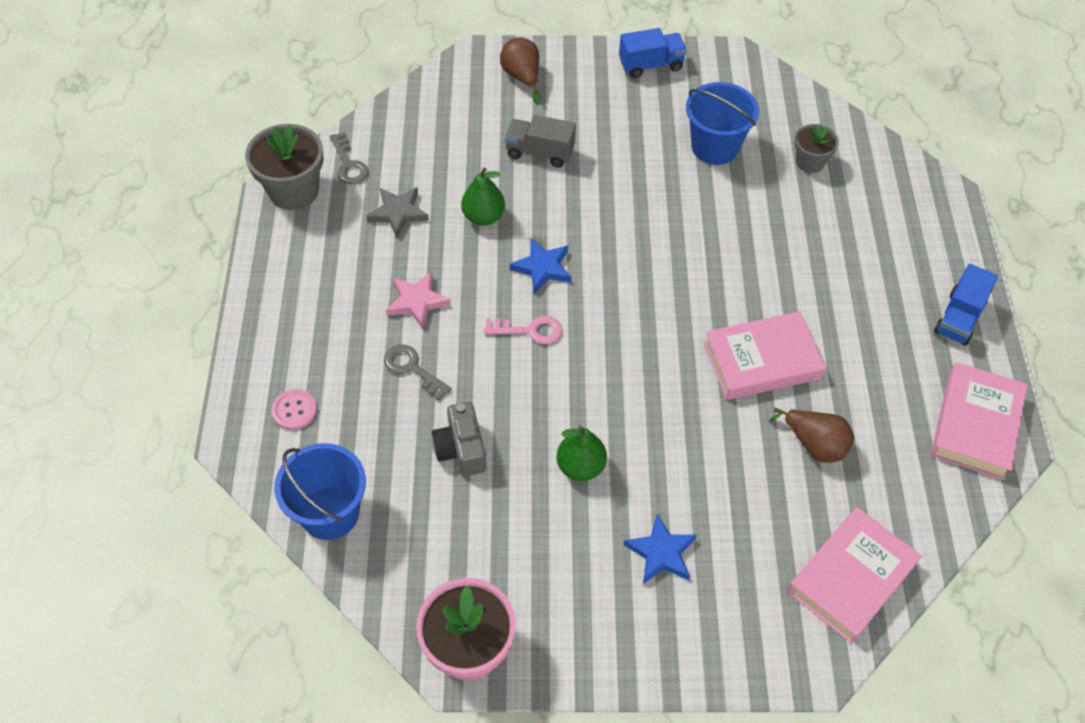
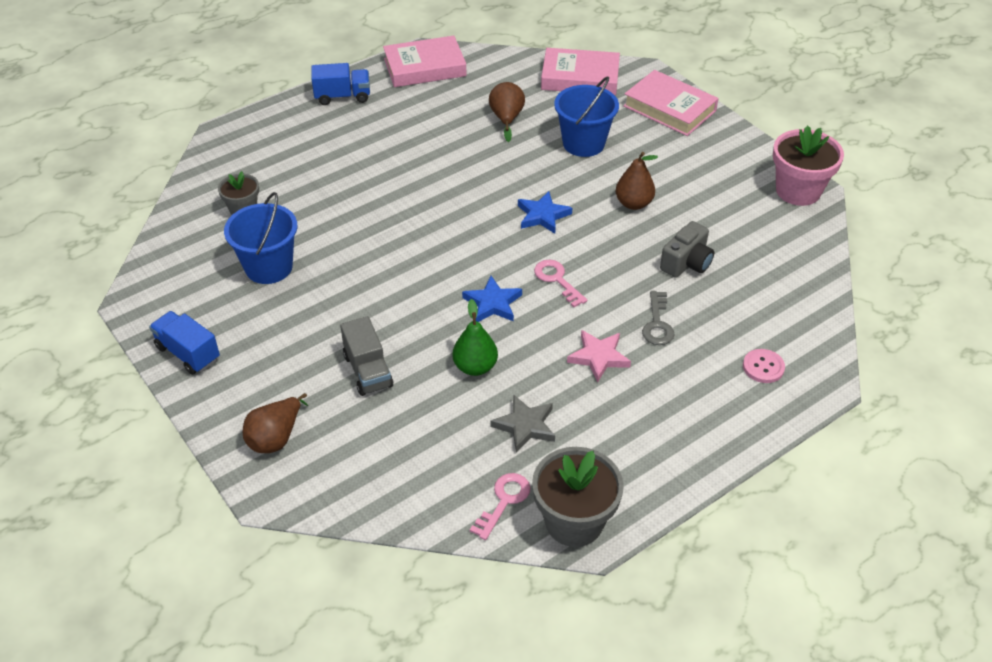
camera: 125 degrees left, 10 degrees down
(330, 513) = (804, 298): blue bucket -> blue bucket (583, 143)
(348, 164) = (504, 501): grey key -> pink key
(580, 466) = (633, 203): green pear -> brown pear
(661, 553) = (649, 147): blue star -> blue star (542, 215)
(762, 361) = (464, 162): pink book -> pink book (669, 108)

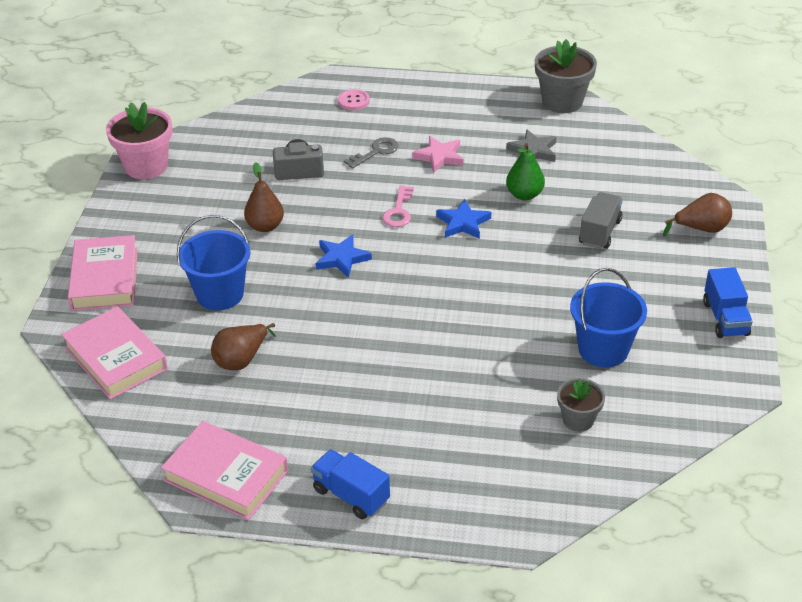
camera: 135 degrees left, 5 degrees down
(504, 501) = (590, 128): pink key -> none

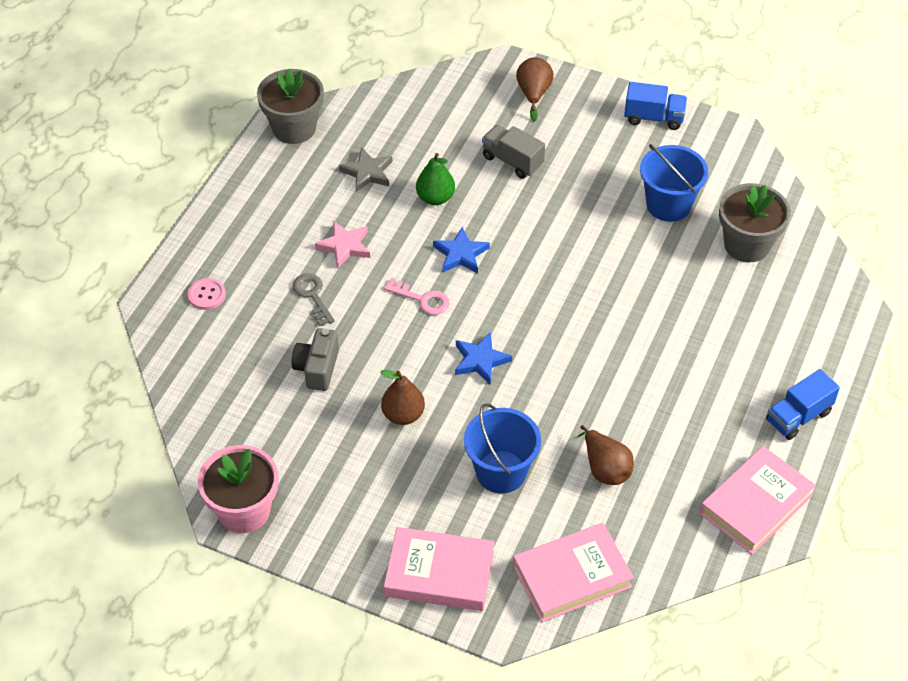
camera: 75 degrees left, 10 degrees up
(578, 420) = (747, 245): grey flower pot -> grey flower pot, size x1.70

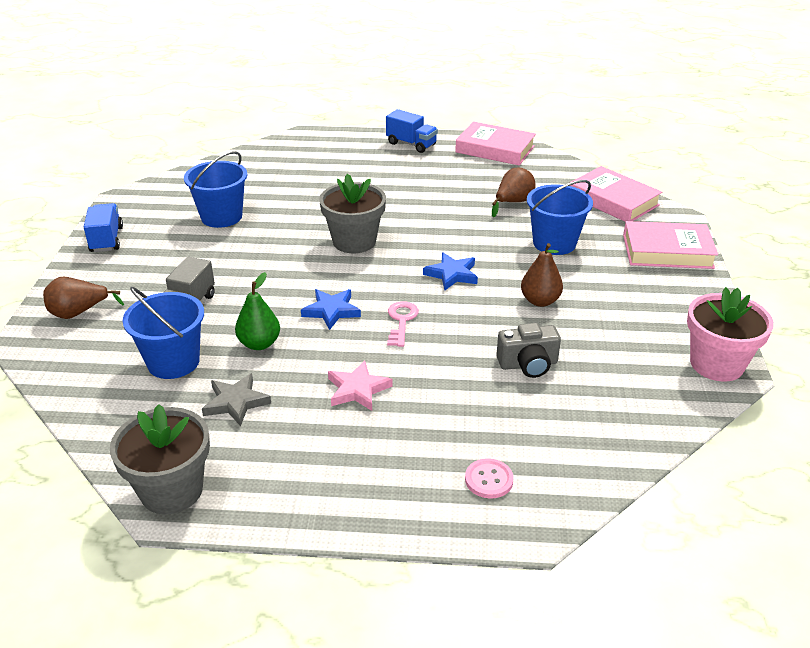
camera: 110 degrees left, 15 degrees down
(312, 296) = (439, 393): grey key -> none
(436, 143) = (173, 362): none -> blue bucket
(439, 574) = (667, 251): pink book -> pink book turned 75 degrees counterclockwise
(747, 245) = (255, 179): grey flower pot -> grey flower pot (354, 241)

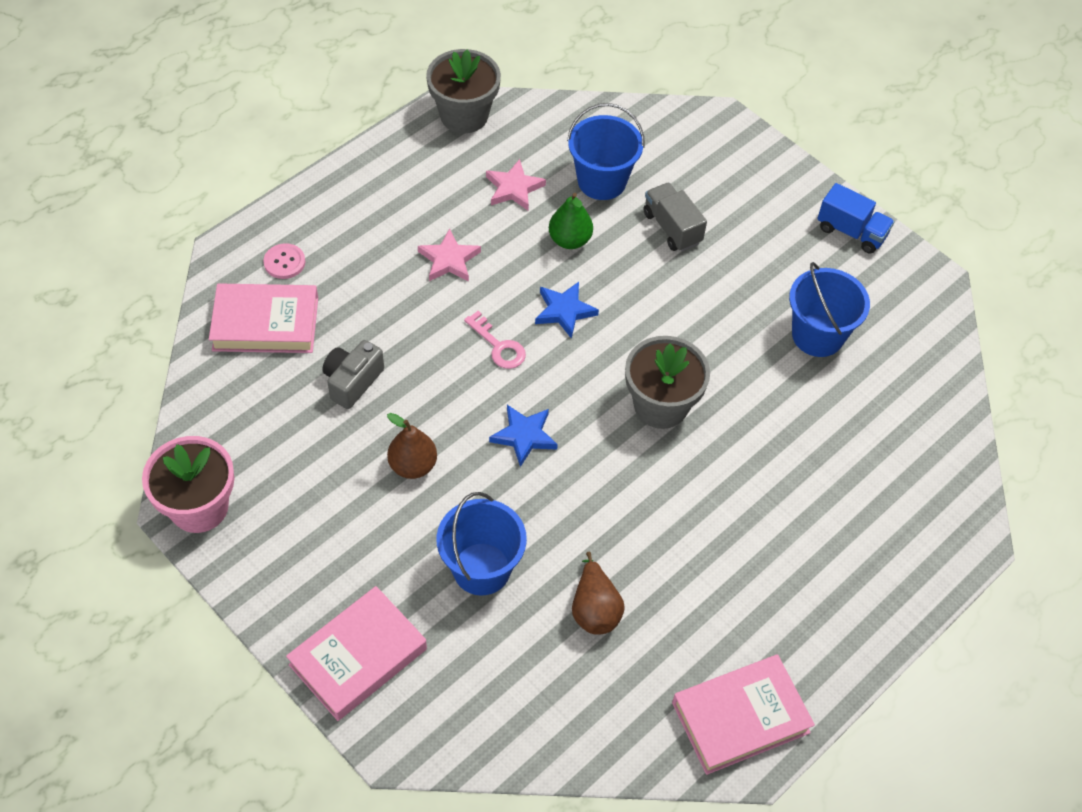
camera: 130 degrees right, 20 degrees up
(79, 313) = (733, 161): brown pear -> none
(236, 402) = (514, 188): grey star -> pink star
(411, 144) = (841, 634): blue truck -> none
(613, 200) = (495, 717): pink book -> pink book (265, 323)

